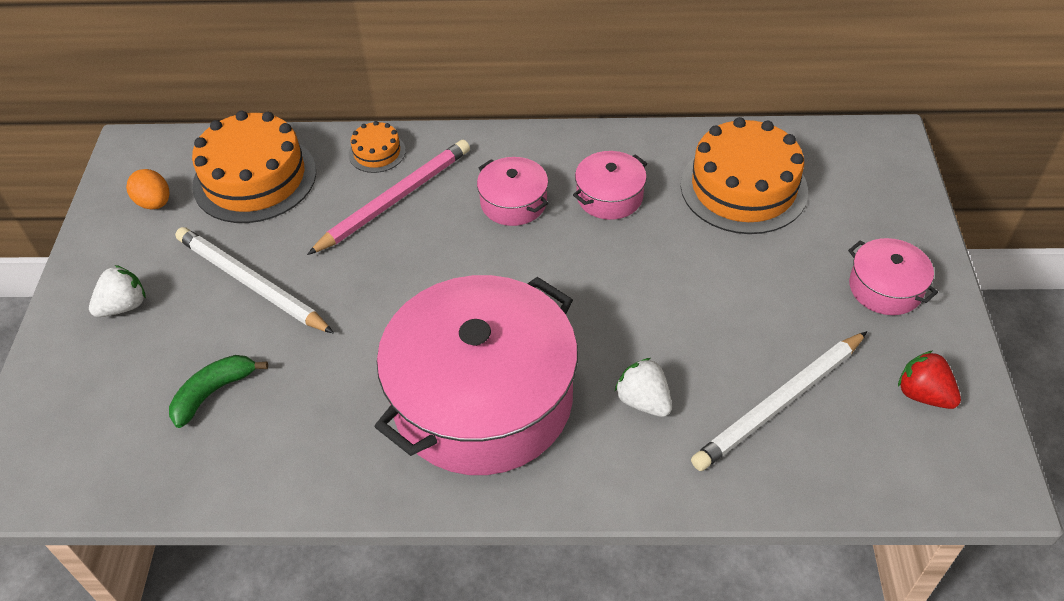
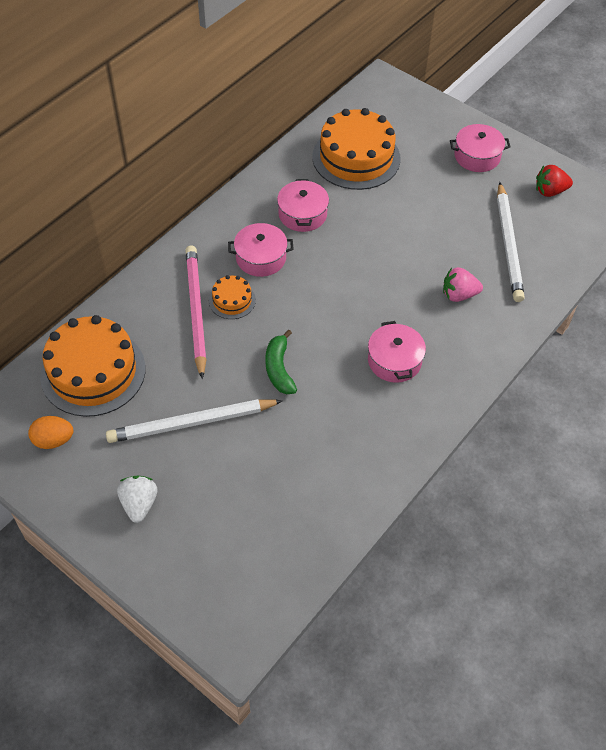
camera: 55 degrees left, 5 degrees up
(213, 392) = (266, 489): green banana -> green banana (279, 369)
(377, 152) = (142, 296): orange cake -> orange cake (232, 300)
(482, 399) = (394, 361): pink pot -> pink pot, size x0.43
(643, 401) = (459, 295): white strawberry -> pink strawberry

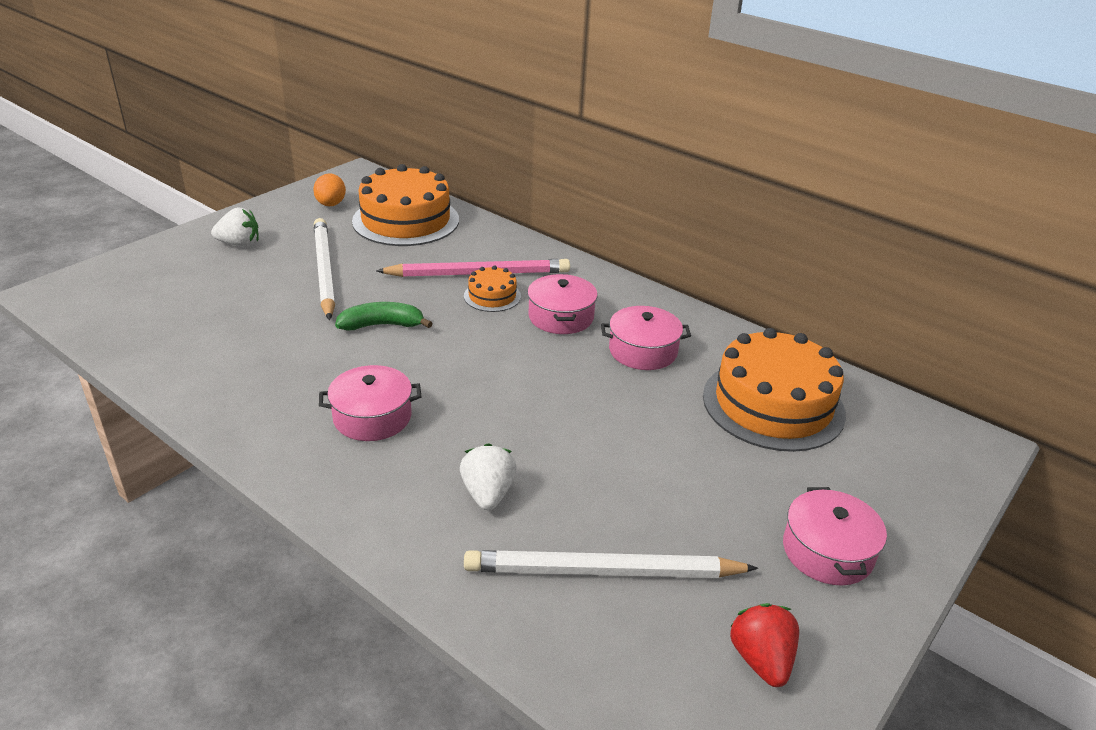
camera: 90 degrees right, 20 degrees down
(459, 295) = (488, 494): pink strawberry -> white strawberry

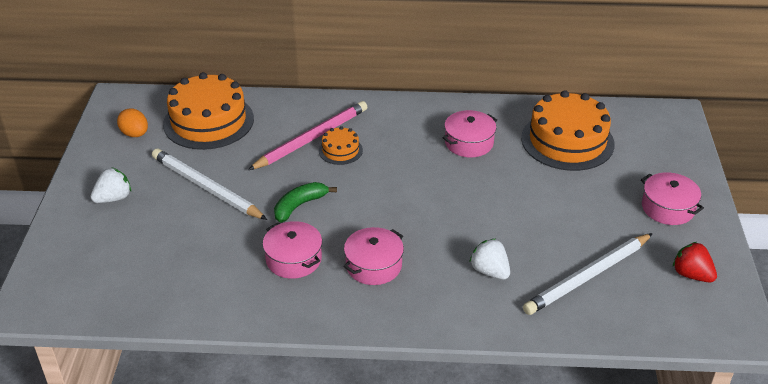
camera: 35 degrees left, 5 degrees up
(561, 317) = (398, 144): pink pot -> pink pot (293, 259)

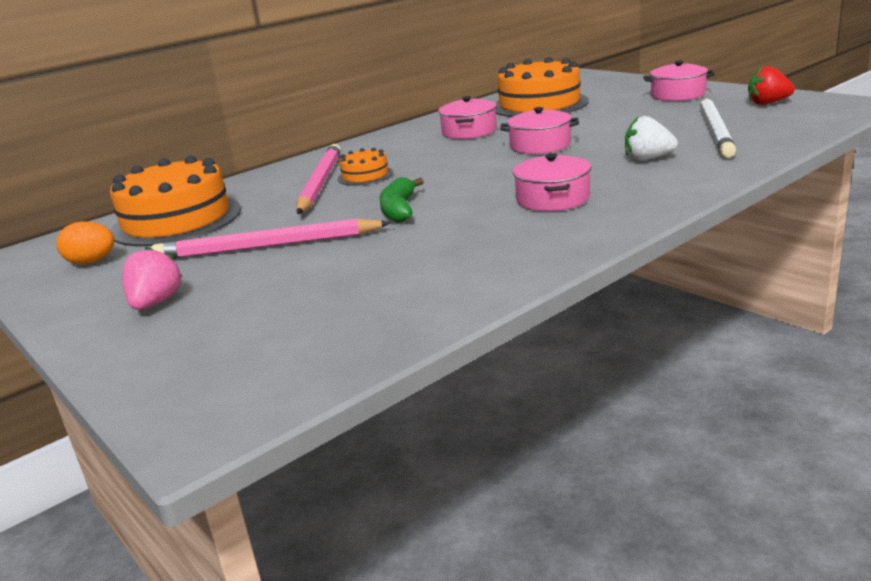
camera: 40 degrees left, 15 degrees down
(114, 198) = (156, 303): white strawberry -> pink strawberry
(207, 187) = (268, 246): white pencil -> pink pencil
(293, 259) = (471, 231): pink pot -> pink pot (540, 145)

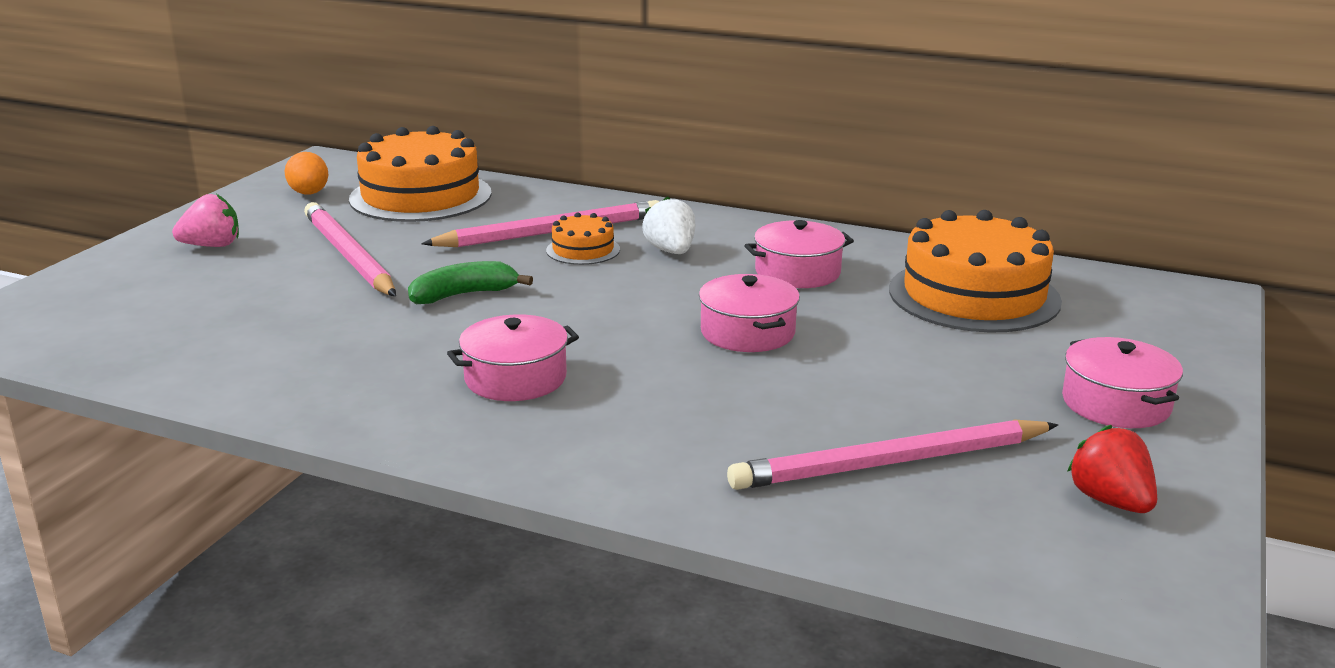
camera: 60 degrees right, 0 degrees up
(648, 159) = (709, 421): white strawberry -> white strawberry (671, 251)
(715, 130) = (891, 462): white pencil -> pink pencil

